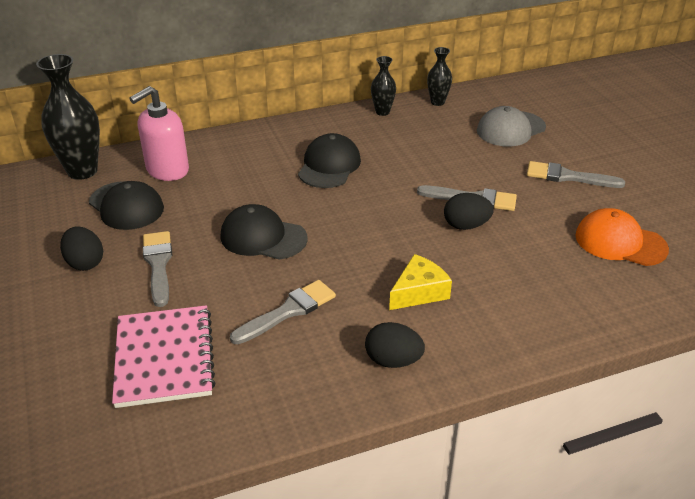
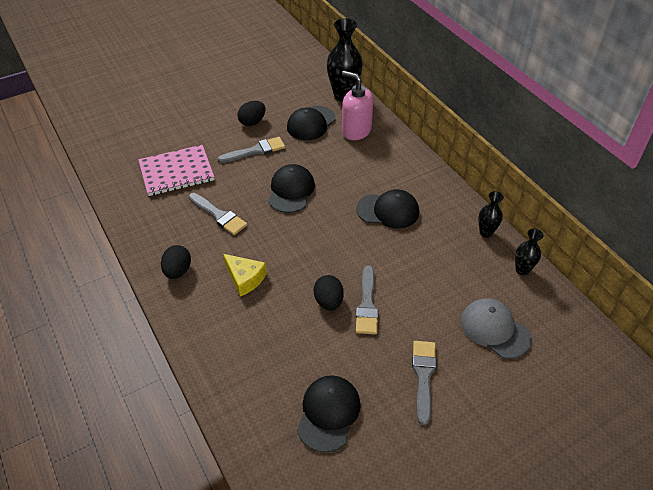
camera: 80 degrees right, 10 degrees up
(620, 242) = (328, 413): orange cap -> black cap

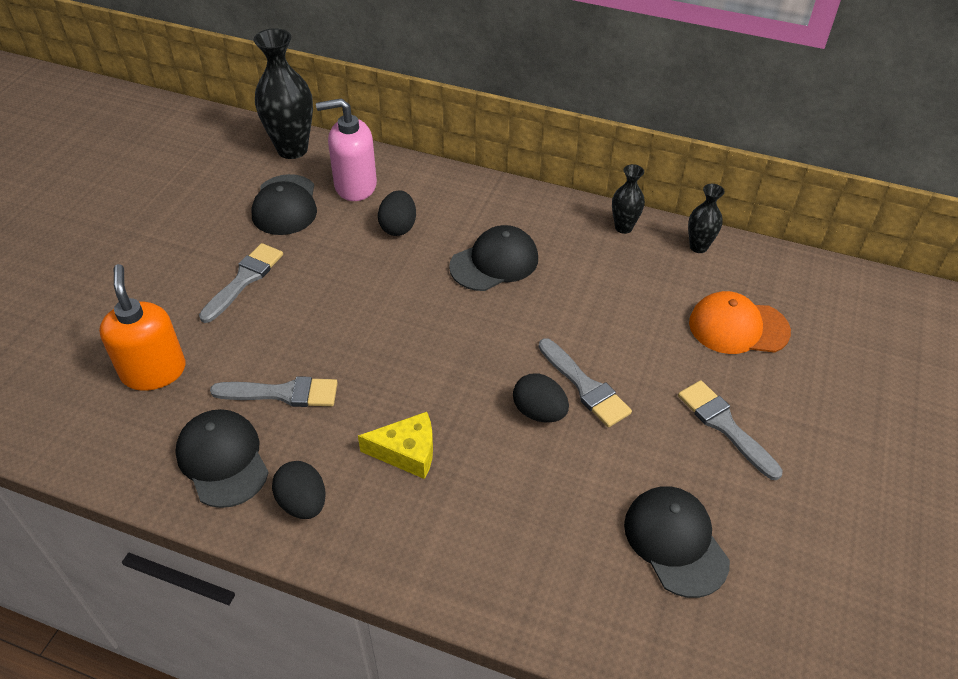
camera: 40 degrees left, 0 degrees up
(176, 172) = (154, 371): pink notebook -> orange soap dispenser
(252, 122) = (199, 244): black egg -> black egg (398, 227)
(291, 191) = (349, 305): black cap -> black cap (222, 459)
(494, 329) = (738, 327): grey cap -> orange cap

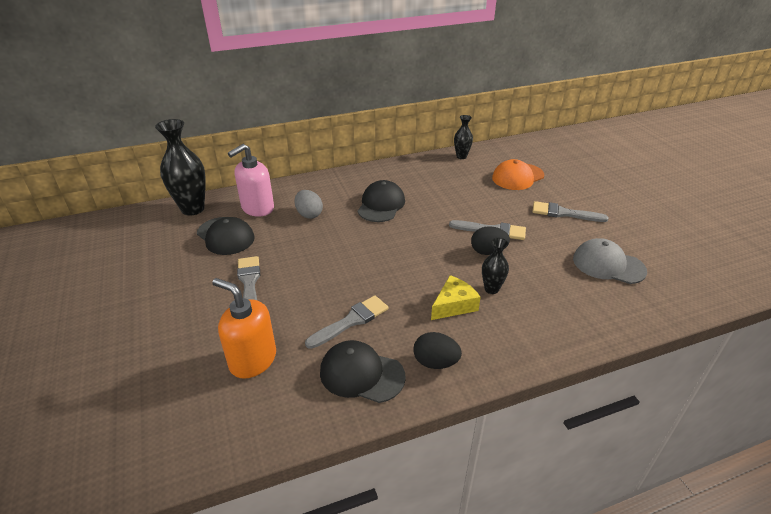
camera: 40 degrees left, 10 degrees down
(398, 227) = (309, 214): black egg -> grey egg
(623, 227) = (420, 164): black vase -> black vase (491, 289)
(675, 542) = (608, 265): black cap -> grey cap

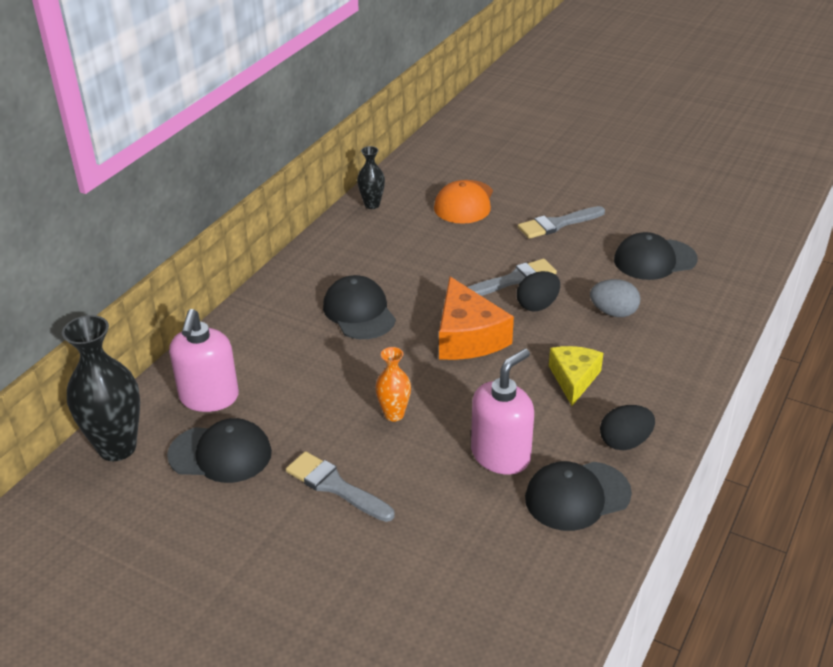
camera: 40 degrees left, 0 degrees up
(252, 360) = (458, 556): orange soap dispenser -> none
(309, 214) = (288, 369): grey egg -> grey egg (613, 312)
(326, 265) = (394, 414): none -> orange vase
(351, 321) = (501, 455): grey brush -> pink soap dispenser
(421, 247) = (467, 337): none -> orange cheese
(491, 289) = (587, 342): black vase -> none
(608, 265) = (654, 260): grey cap -> black cap

